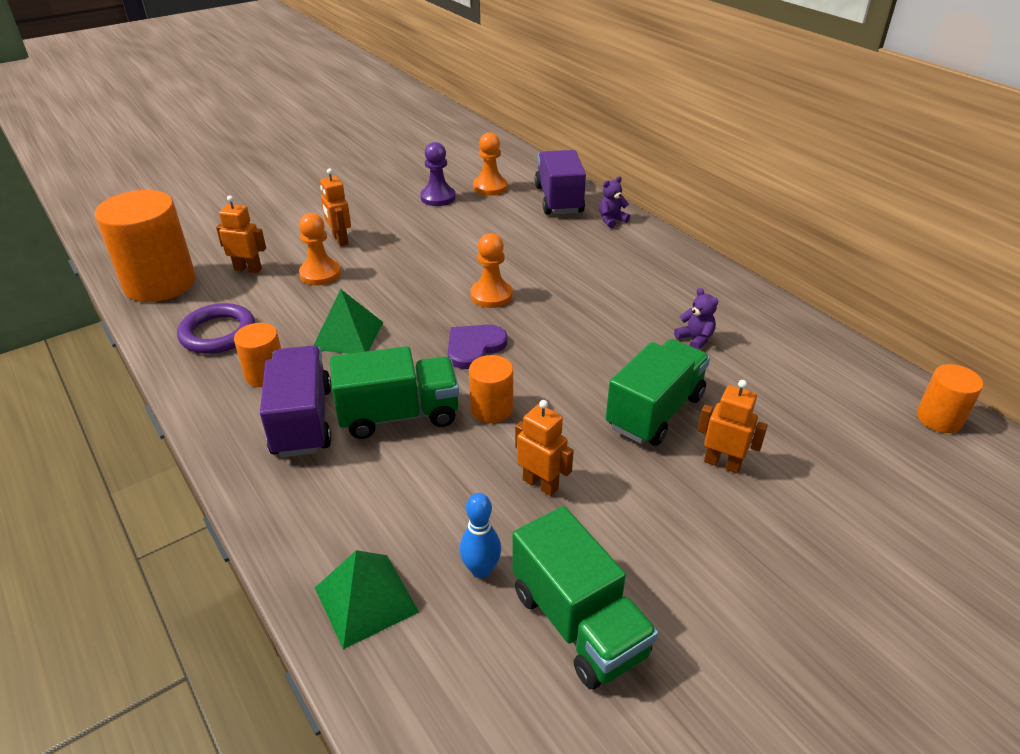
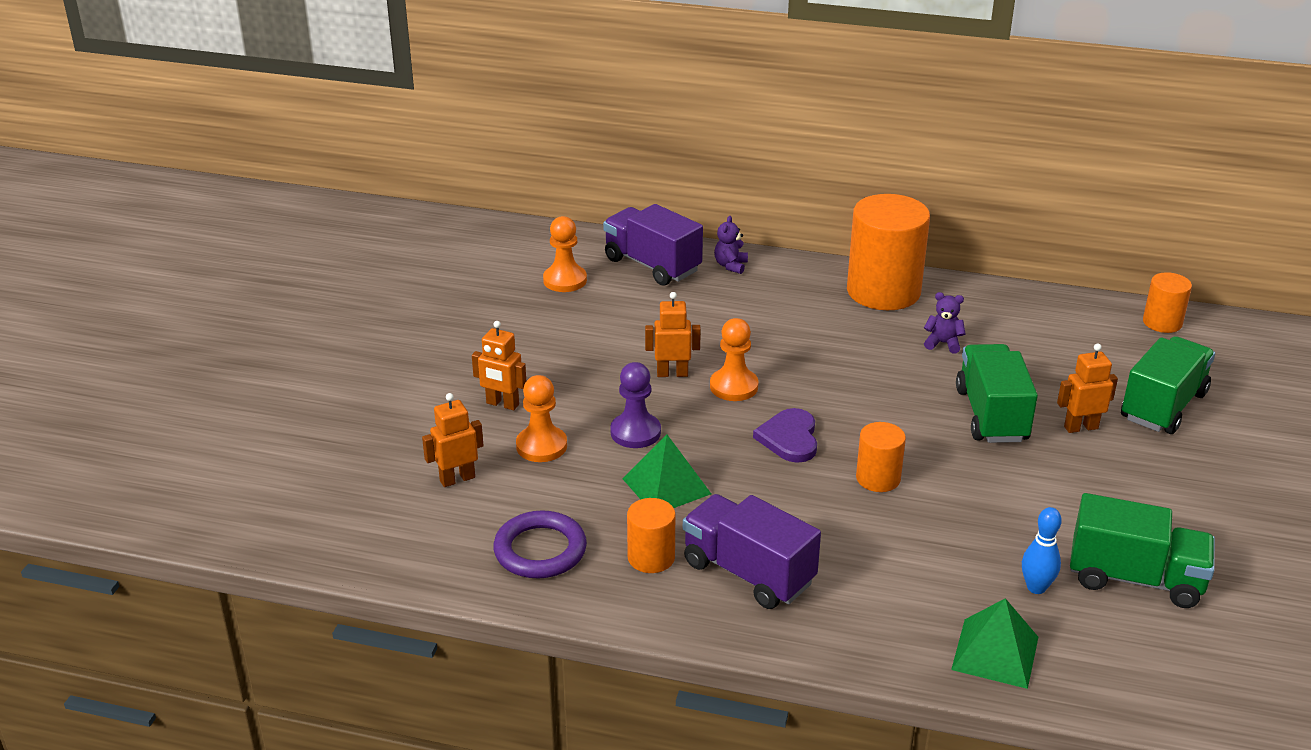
camera: 40 degrees left, 5 degrees down
(160, 283) = (385, 540): orange cylinder -> orange cylinder (883, 291)
(399, 415) = (817, 523): green truck -> green truck (1163, 406)
(438, 197) = (529, 314): purple pawn -> purple pawn (635, 432)
(540, 484) = (991, 510): orange robot -> orange robot (672, 373)

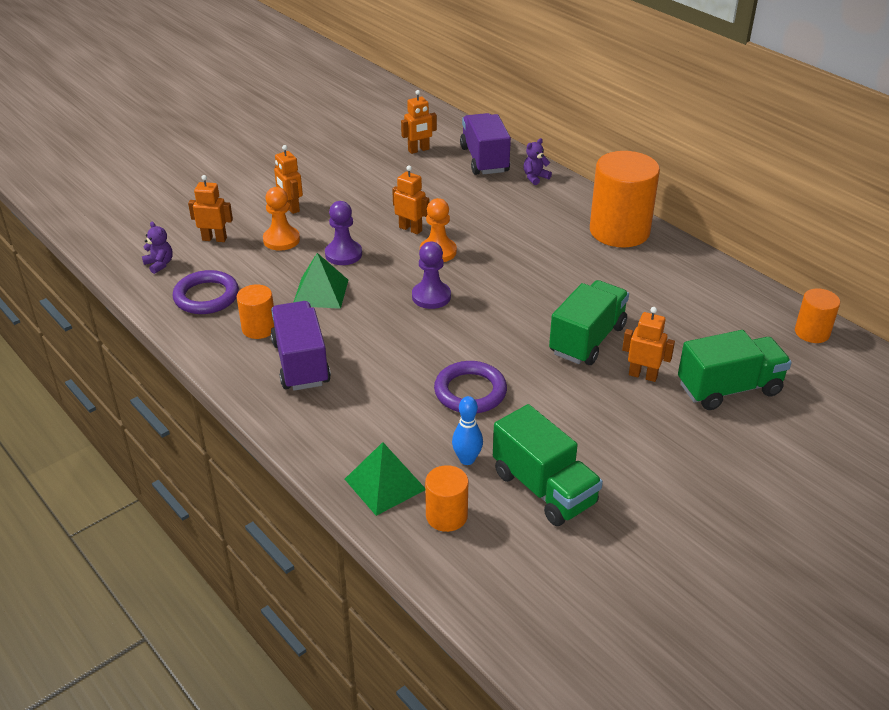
camera: 35 degrees right, 5 degrees up
(565, 280) = (418, 150): orange pawn -> orange robot
(789, 438) = (431, 296): purple heart -> purple pawn
(878, 478) = (454, 345): orange cylinder -> orange cylinder (446, 516)
(943, 343) = (616, 280): purple teddy bear -> purple teddy bear (159, 264)
(953, 519) = (470, 391): none -> purple ring

